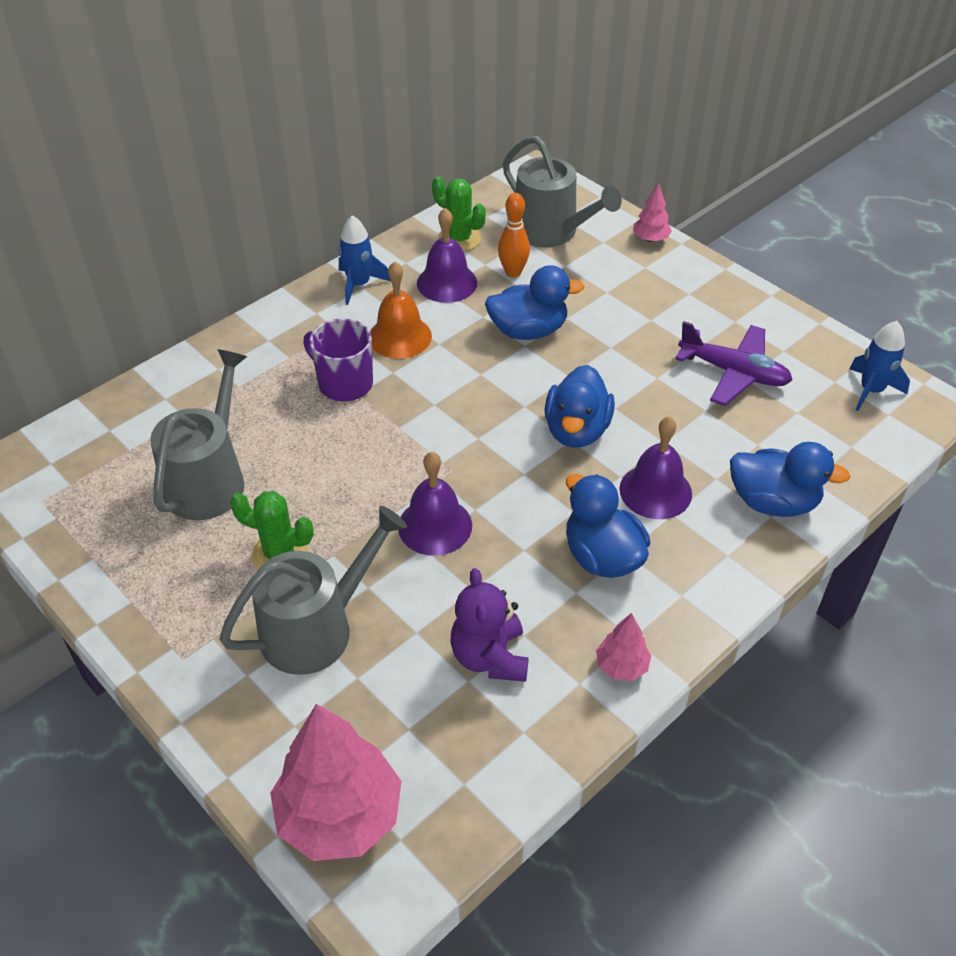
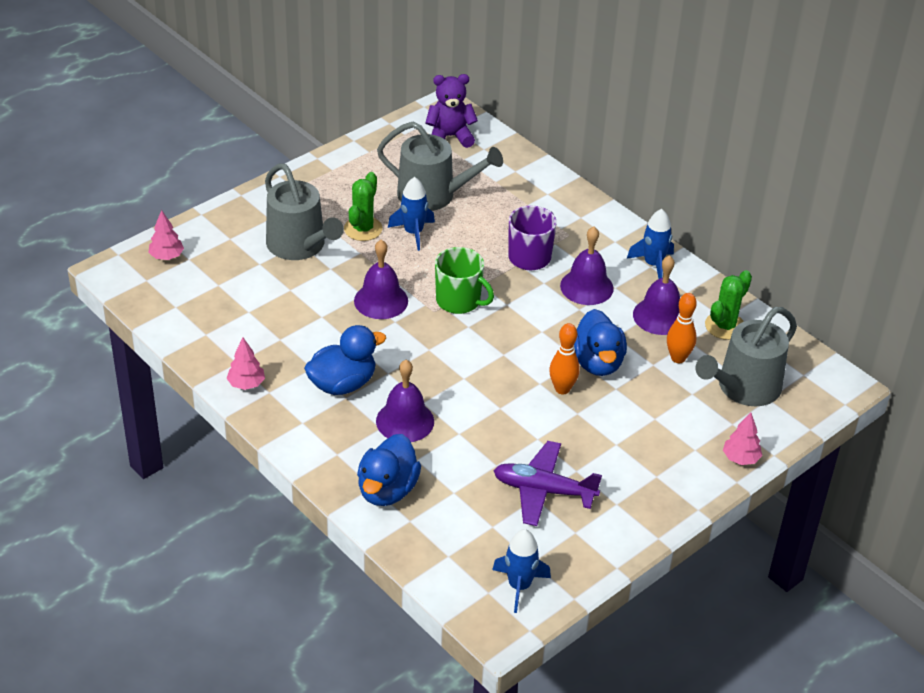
camera: 90 degrees right, 5 degrees down
(291, 498) = (413, 233): none -> blue rocket
(339, 815) = (167, 256): pink tree -> pink tree, size x0.47
(400, 336) = (586, 287): orange bell -> purple bell
(431, 447) = (459, 301): none -> green mug
(490, 657) = (264, 322): purple teddy bear -> purple teddy bear (450, 137)
(575, 358) = (562, 389): none -> orange bowling pin
(576, 430) = (474, 382): blue duck -> none
(733, 373) = (543, 490): purple plane -> purple plane turned 75 degrees clockwise

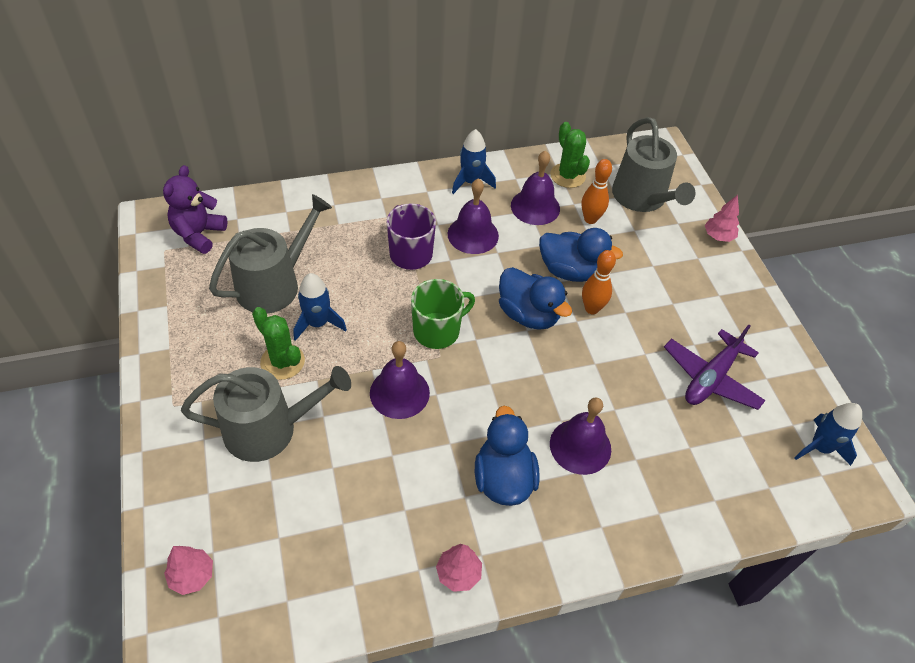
camera: 65 degrees left, 10 degrees up
(387, 490) = (668, 502): blue duck -> blue duck (528, 314)

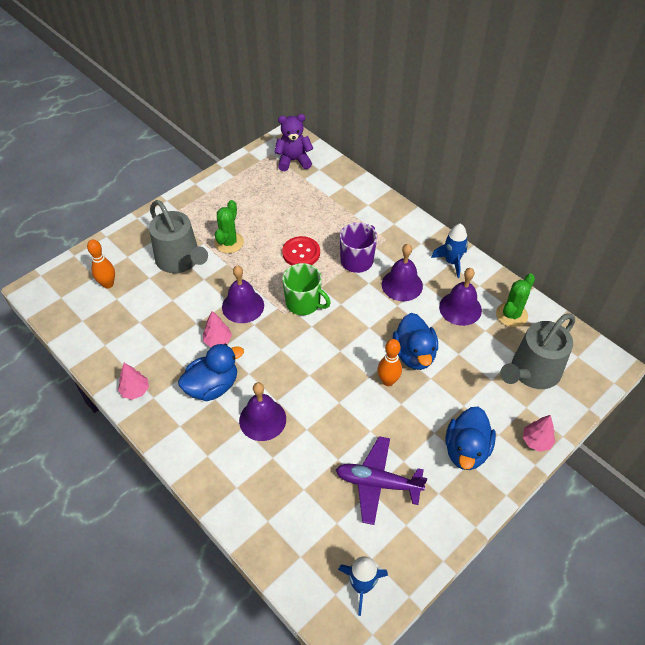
camera: 65 degrees right, 0 degrees up
(192, 575) = (78, 275): pink tree -> pink tree (218, 340)
(274, 284) = (282, 210): grey watering can -> none
(318, 323) = (267, 244): blue rocket -> none
(359, 298) = (301, 253): none -> red button
(528, 314) = (354, 346): blue duck -> blue duck (466, 450)
(590, 219) = (477, 346): orange bowling pin -> orange bowling pin (108, 284)

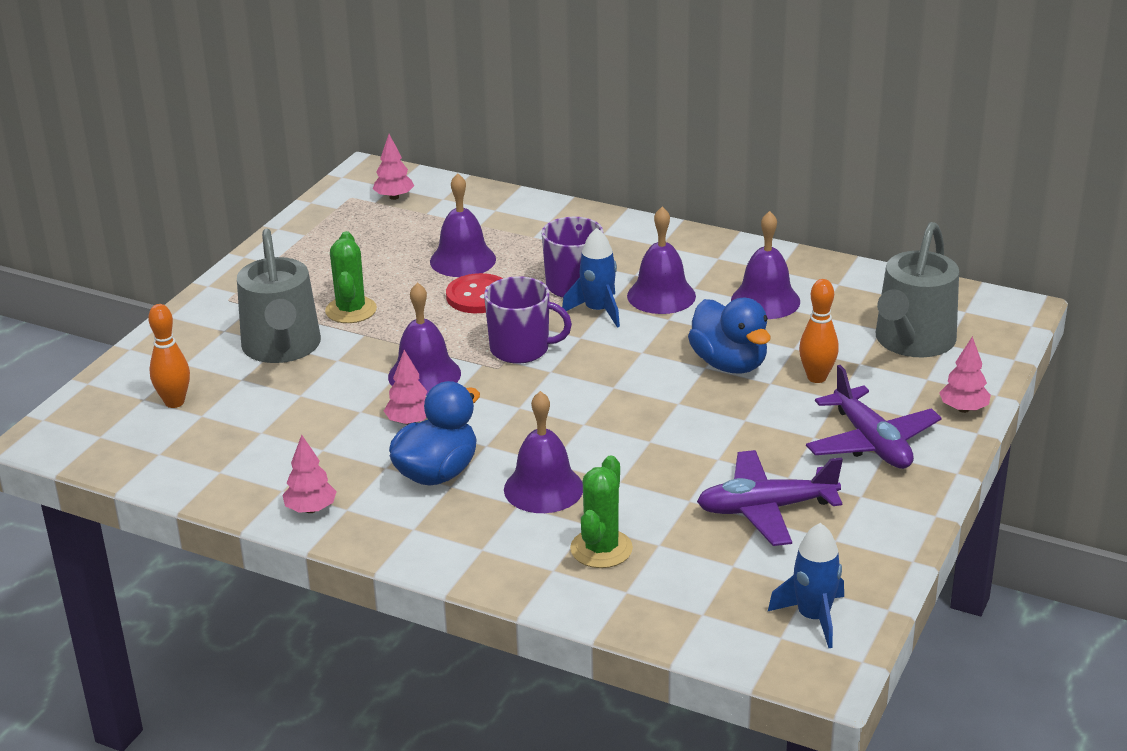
camera: 20 degrees left, 20 degrees down
(180, 260) = (282, 347): grey watering can -> grey watering can turned 45 degrees clockwise
(293, 161) = (394, 197): purple teddy bear -> pink tree
(304, 303) = (521, 349): green mug -> purple mug
(306, 221) = (463, 260): none -> purple bell
(388, 381) = (709, 401): orange bowling pin -> orange bowling pin (817, 377)
(451, 262) = (720, 255): blue rocket -> blue rocket (597, 311)
(466, 450) = (871, 442): blue duck -> purple plane
(511, 315) = (844, 290): green cactus -> green cactus (601, 549)

